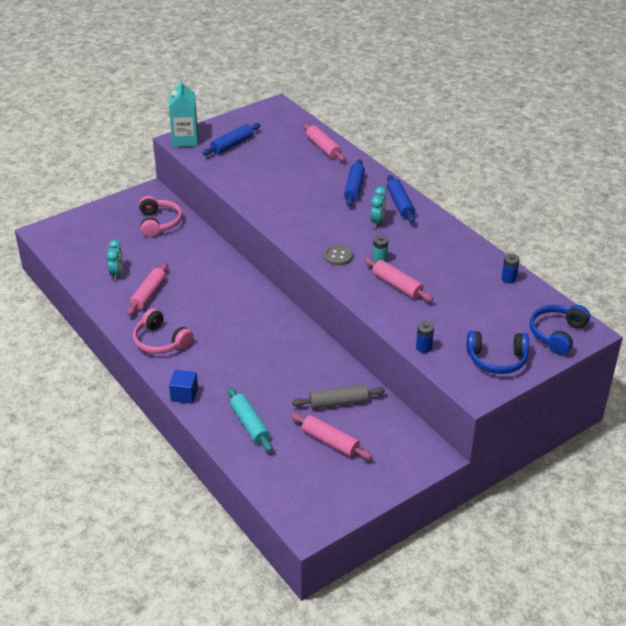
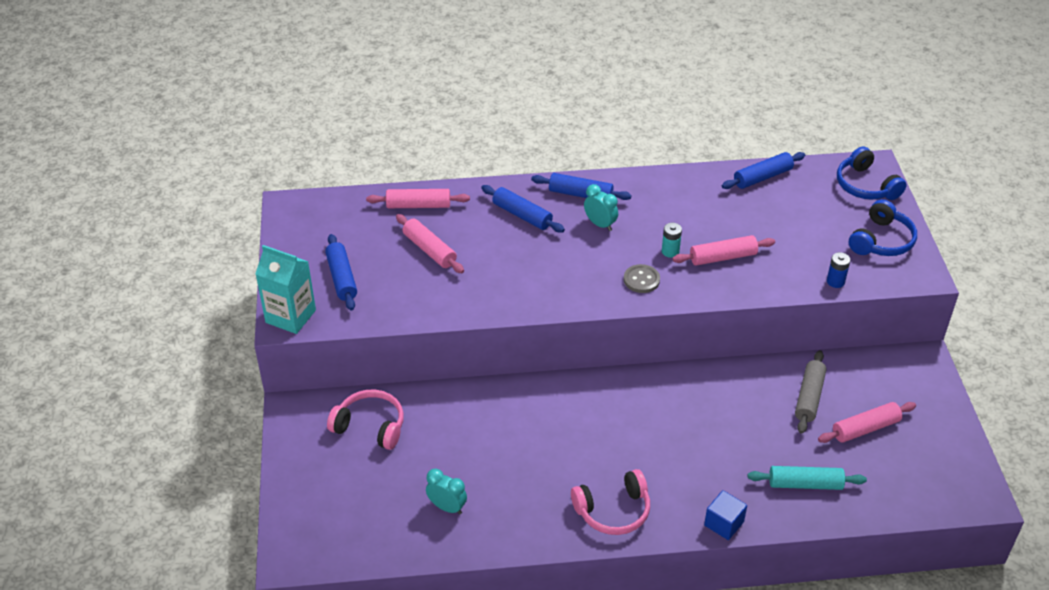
camera: 60 degrees left, 5 degrees up
(148, 294) = (513, 490): pink rolling pin -> pink rolling pin (429, 250)
(508, 279) = (762, 177): blue battery -> blue rolling pin

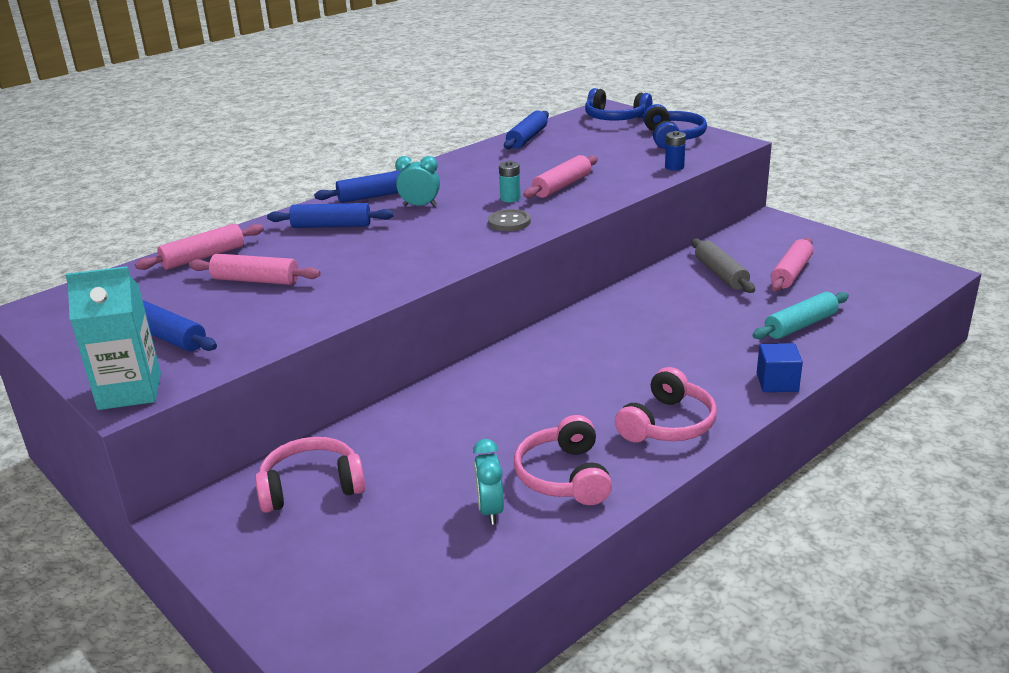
camera: 35 degrees left, 15 degrees down
(447, 507) = (490, 510): turquoise clock -> turquoise clock turned 90 degrees counterclockwise
(510, 510) = (564, 476): none -> pink headphones

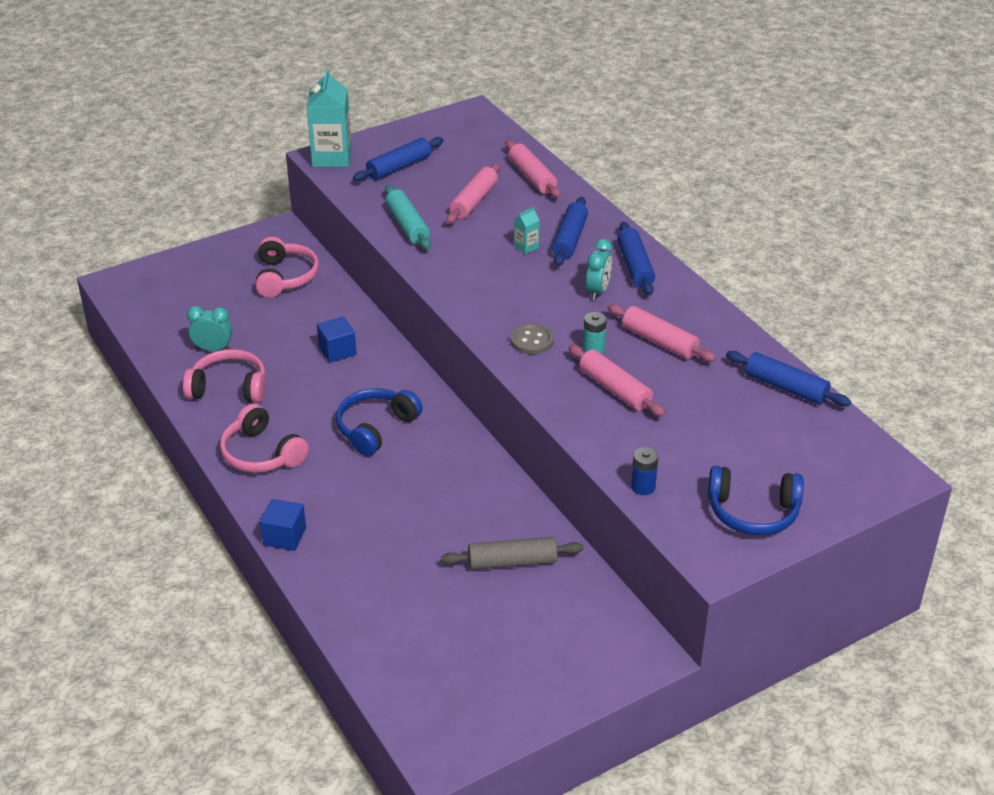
camera: 100 degrees right, 10 degrees up
(349, 243) = (526, 247): none -> turquoise carton
(465, 412) = (337, 351): none -> blue cube
(615, 118) = (850, 477): blue headphones -> blue headphones (375, 428)
(791, 273) = (492, 622): pink rolling pin -> pink rolling pin (659, 341)
(800, 325) = (375, 588): turquoise rolling pin -> turquoise rolling pin (407, 225)

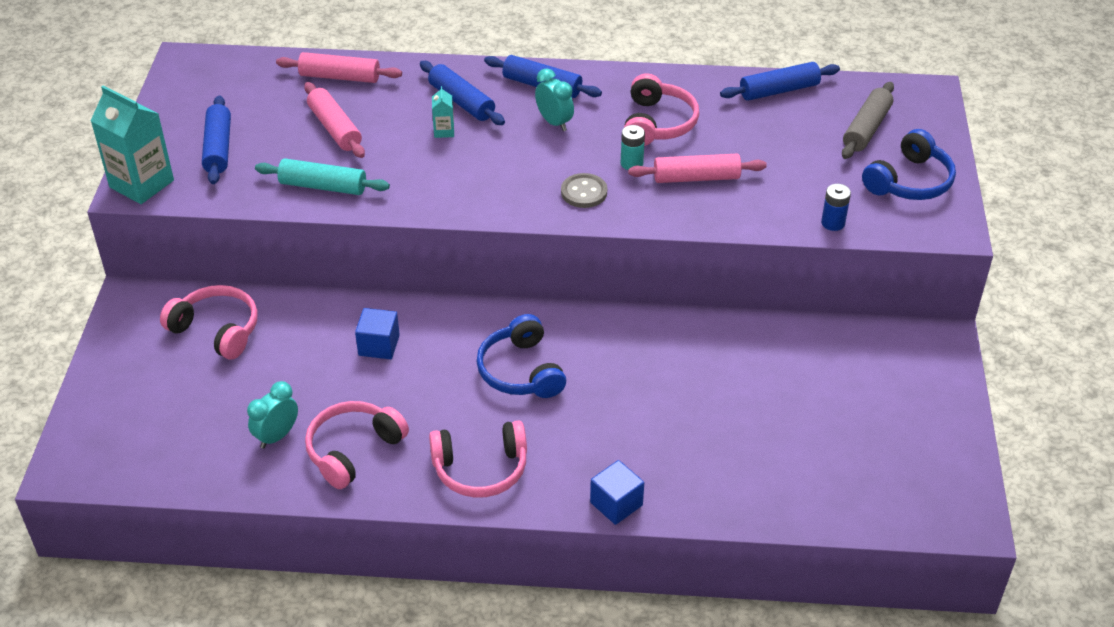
camera: 55 degrees left, 5 degrees up
(512, 562) = (775, 366): grey rolling pin -> grey rolling pin (866, 129)
(659, 341) = (658, 123): pink rolling pin -> pink headphones

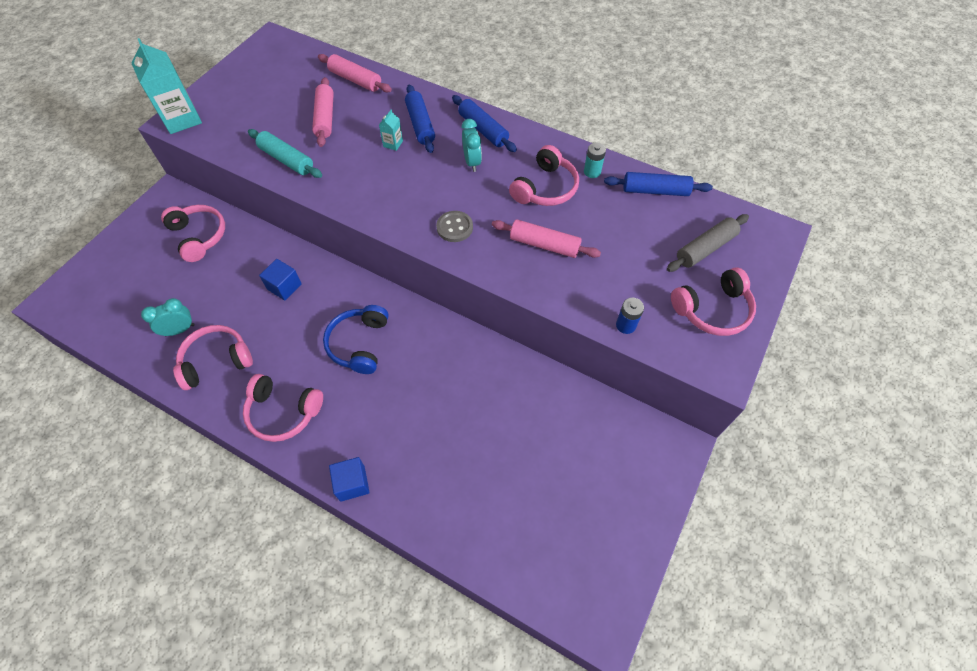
camera: 25 degrees right, 15 degrees up
(218, 148) = (244, 108): blue rolling pin -> none
(631, 163) = (504, 215): turquoise battery -> turquoise battery (592, 172)
(910, 181) = (713, 310): blue headphones -> pink headphones

